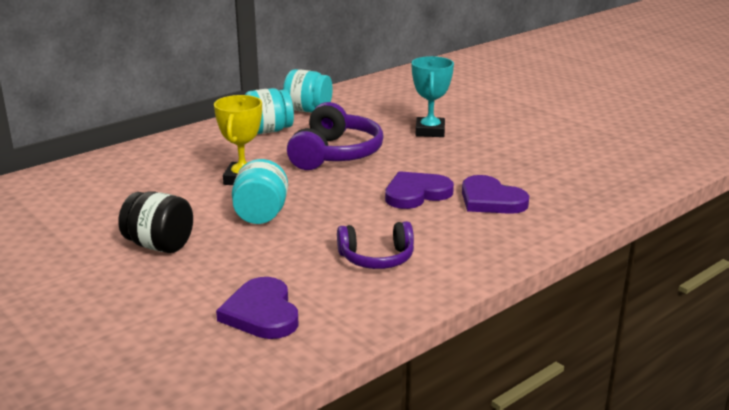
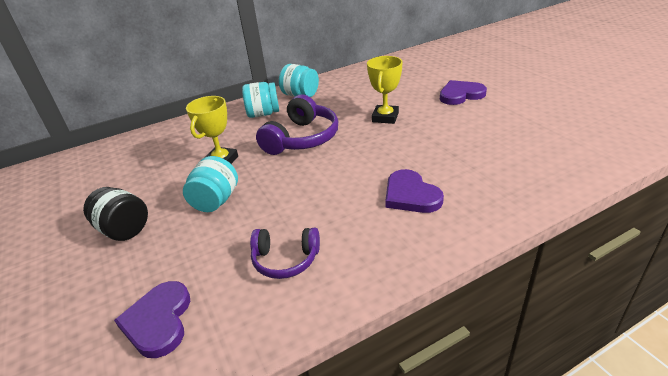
camera: 15 degrees right, 10 degrees up
(416, 193) = (349, 184): purple heart -> purple heart (460, 95)
(430, 131) = (385, 117): turquoise trophy -> yellow trophy

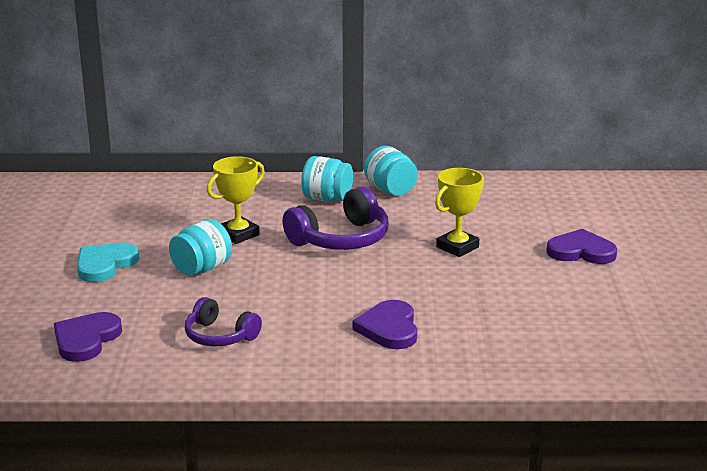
camera: 25 degrees right, 10 degrees down
(124, 230) = (105, 265): black jar -> turquoise heart

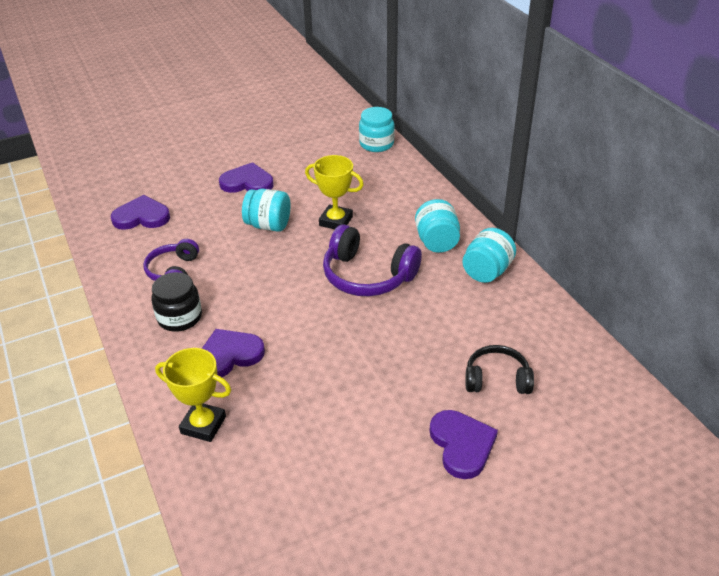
camera: 65 degrees right, 15 degrees up
(105, 265) = (247, 182): turquoise heart -> purple heart
(131, 186) = (376, 144): none -> turquoise jar
(304, 345) = (179, 317): none -> black jar
(457, 247) = (404, 350): yellow trophy -> yellow trophy (203, 425)
(522, 221) = (497, 379): none -> black headphones

